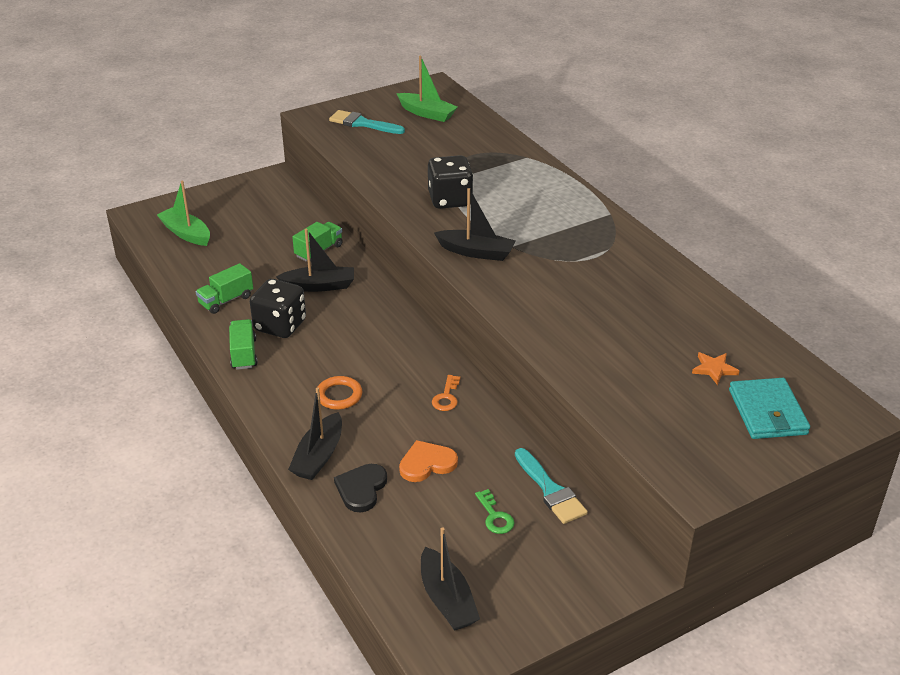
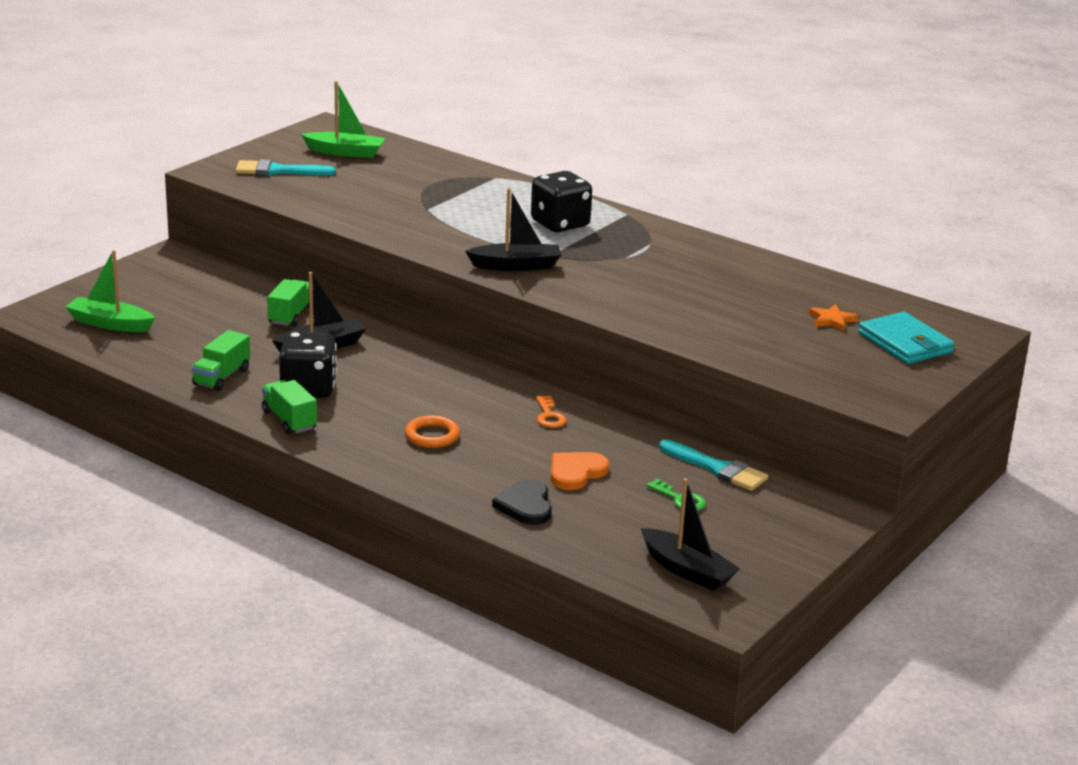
camera: 25 degrees left, 10 degrees down
(319, 456) = (456, 489): black boat -> none
(450, 200) = (446, 226): black dice -> black dice (560, 224)

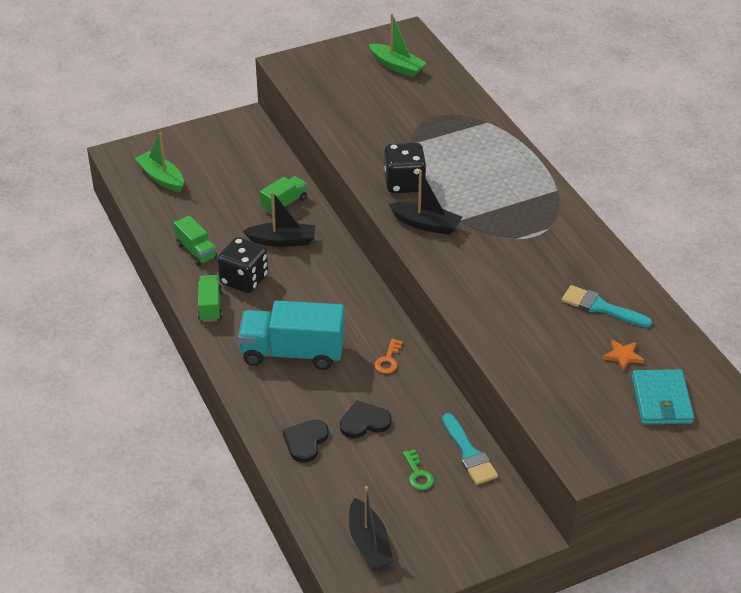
camera: 30 degrees right, 15 degrees up
(221, 377) = (196, 251): green truck -> green truck turned 90 degrees counterclockwise
(278, 171) = (334, 75): turquoise brush -> turquoise brush (601, 307)
(432, 436) = (292, 353): orange ring -> turquoise truck
(560, 224) = (495, 187): black dice -> black dice (404, 183)
(576, 472) = (364, 422): orange heart -> black heart

